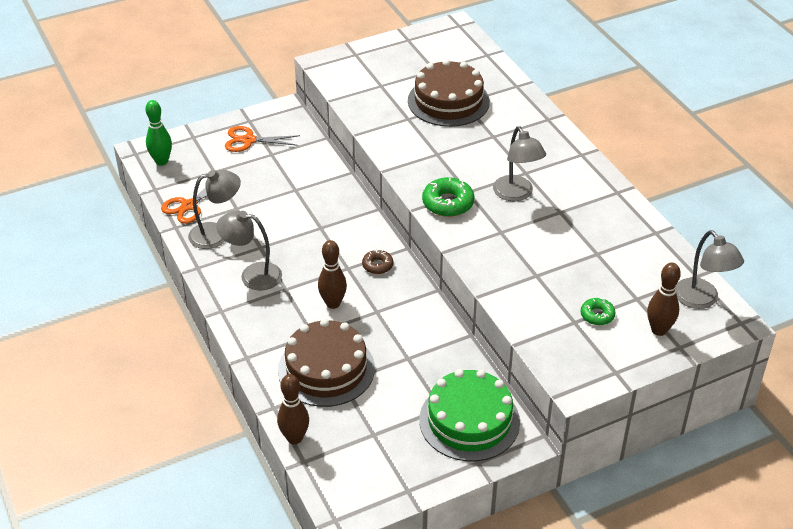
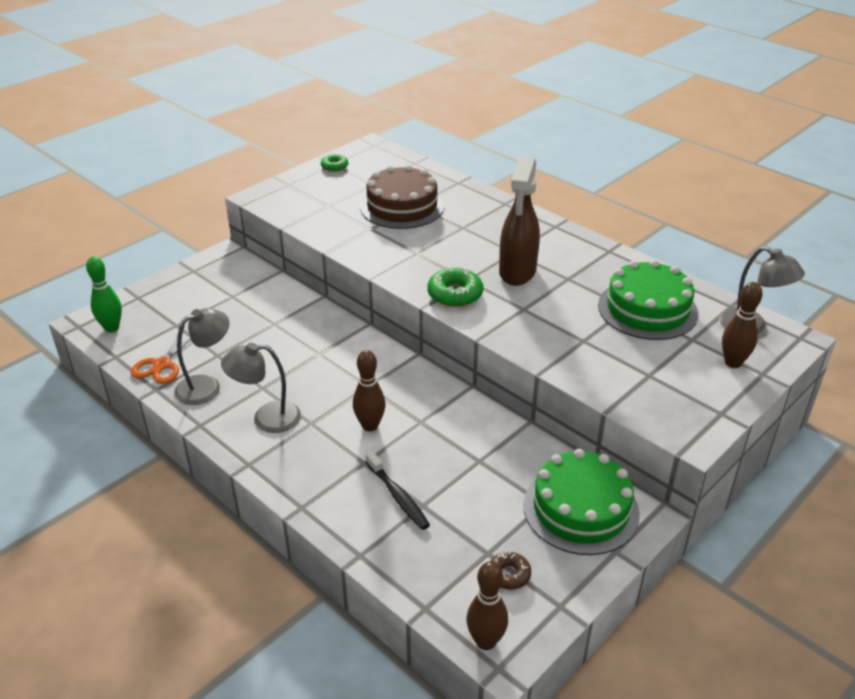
camera: 20 degrees left, 5 degrees down
(249, 140) = (201, 289): orange scissors -> none
(294, 438) = (401, 584): brown bowling pin -> brown bowling pin (485, 641)
(326, 369) = (398, 496): brown cake -> black toothbrush
(377, 265) = (397, 376): brown donut -> brown donut (509, 574)
(516, 194) = (517, 272): grey lamp -> brown spray bottle
(597, 315) = (666, 363): green donut -> green donut (334, 166)
(614, 260) = (647, 309): none -> green cake

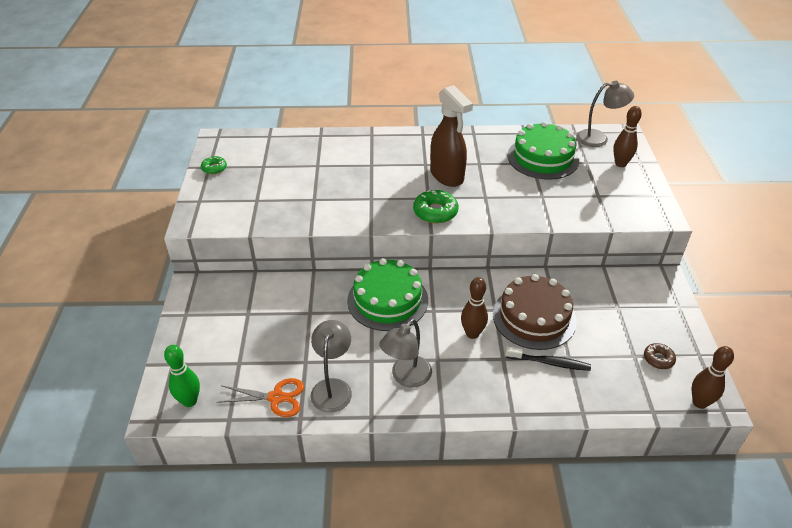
camera: 45 degrees left, 5 degrees up
(162, 365) = (276, 398): orange scissors -> orange scissors turned 60 degrees counterclockwise
(402, 206) = (310, 172): brown cake -> brown cake (534, 317)
(580, 509) = (635, 297): green cake -> green cake (387, 300)

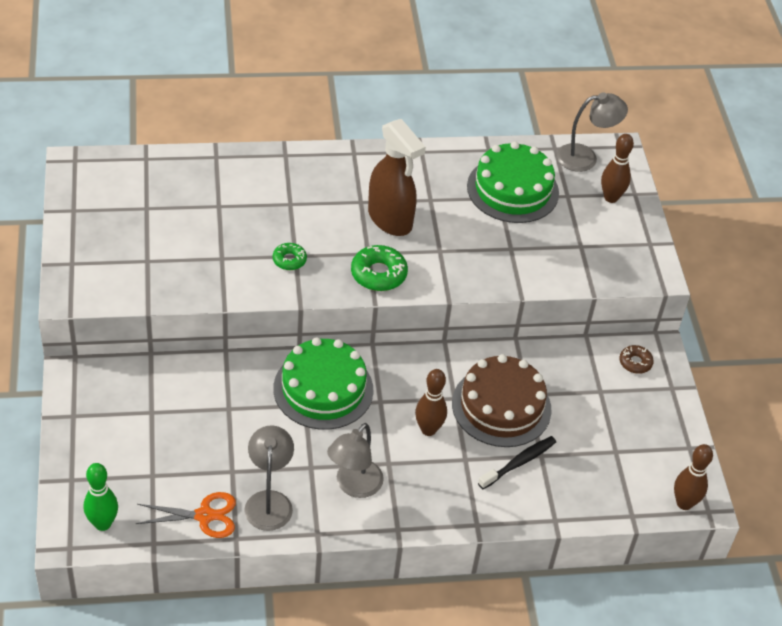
camera: 10 degrees left, 5 degrees up
(214, 168) = (81, 212): green donut -> green donut (289, 260)
(549, 363) = (519, 462): black toothbrush -> black toothbrush turned 45 degrees counterclockwise
(658, 359) = (643, 454): brown donut -> brown donut (635, 362)

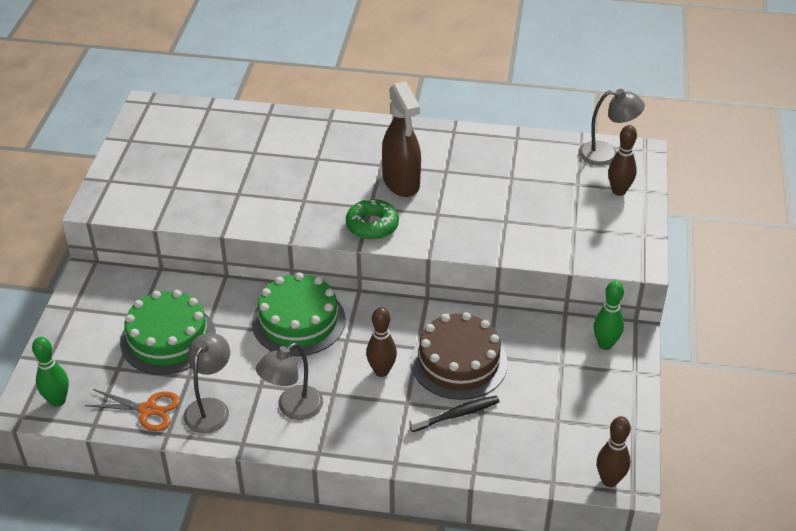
camera: 20 degrees right, 5 degrees down
(289, 260) = (296, 203): green donut -> none
(512, 189) = (526, 172): green cake -> green cake (168, 338)
(635, 362) = (605, 344): brown donut -> green bowling pin

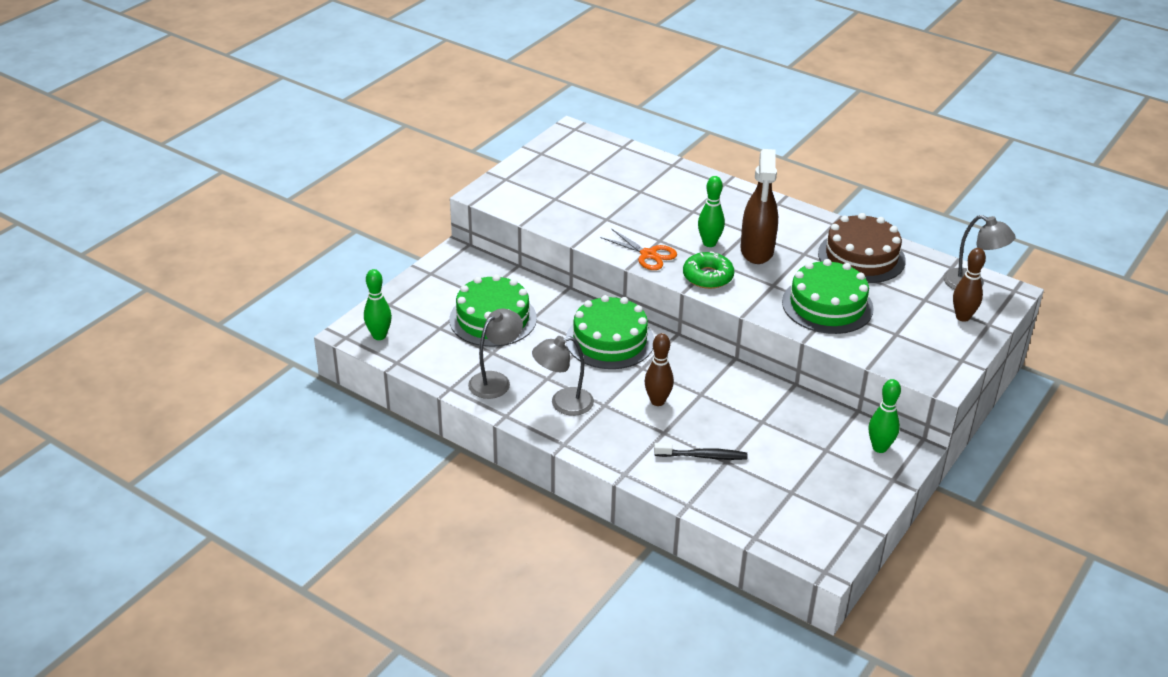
camera: 25 degrees right, 5 degrees down
(148, 410) = (445, 365): orange scissors -> orange scissors (648, 255)
(352, 188) = (709, 243): none -> green bowling pin
(459, 362) = (731, 417): brown cake -> brown cake (861, 257)
(497, 219) = (827, 305): none -> green cake
(609, 480) = (809, 554): brown bowling pin -> none

